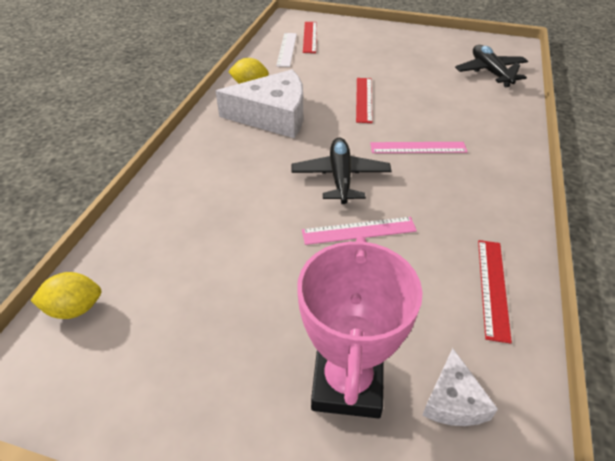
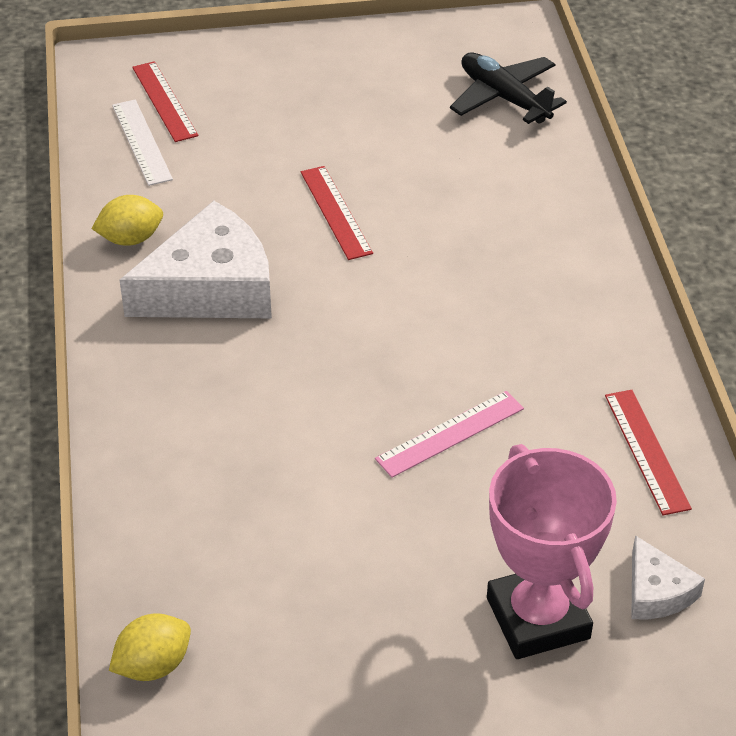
camera: 25 degrees left, 0 degrees up
(340, 177) = (379, 362): black plane -> none
(418, 147) = (462, 277): pink ruler -> none

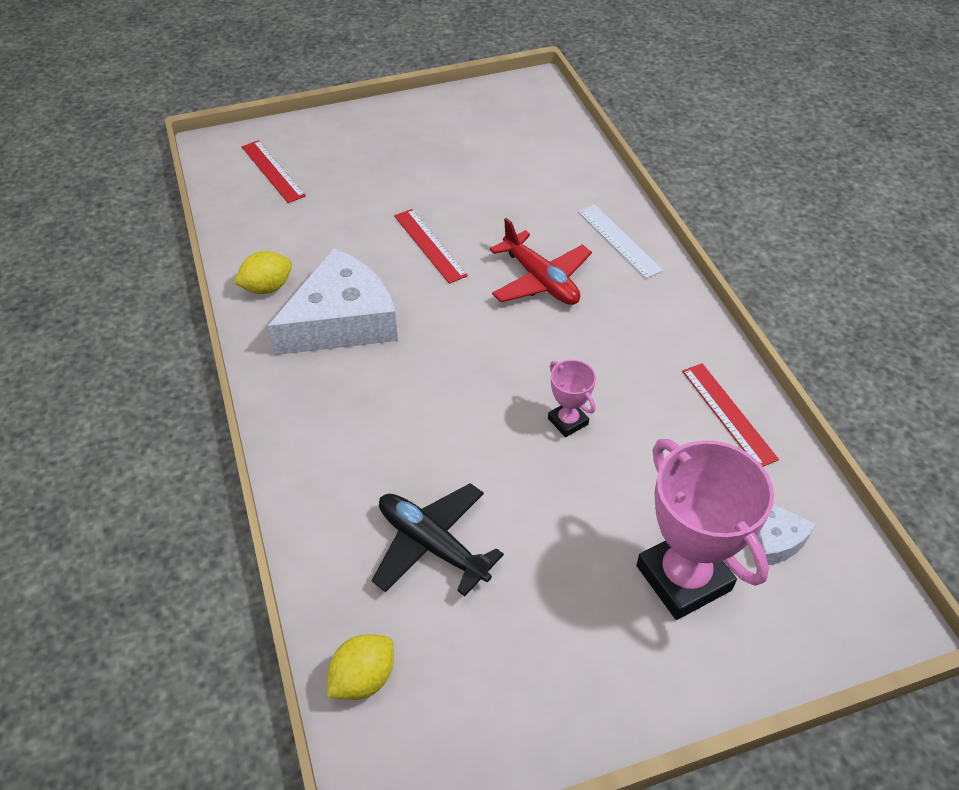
camera: 10 degrees left, 5 degrees up
(142, 142) = (261, 206): white ruler -> white ruler (619, 240)
(450, 434) = (568, 421): pink ruler -> pink trophy
(461, 269) = (540, 280): none -> red plane
(504, 98) = (538, 140): black plane -> black plane (432, 545)

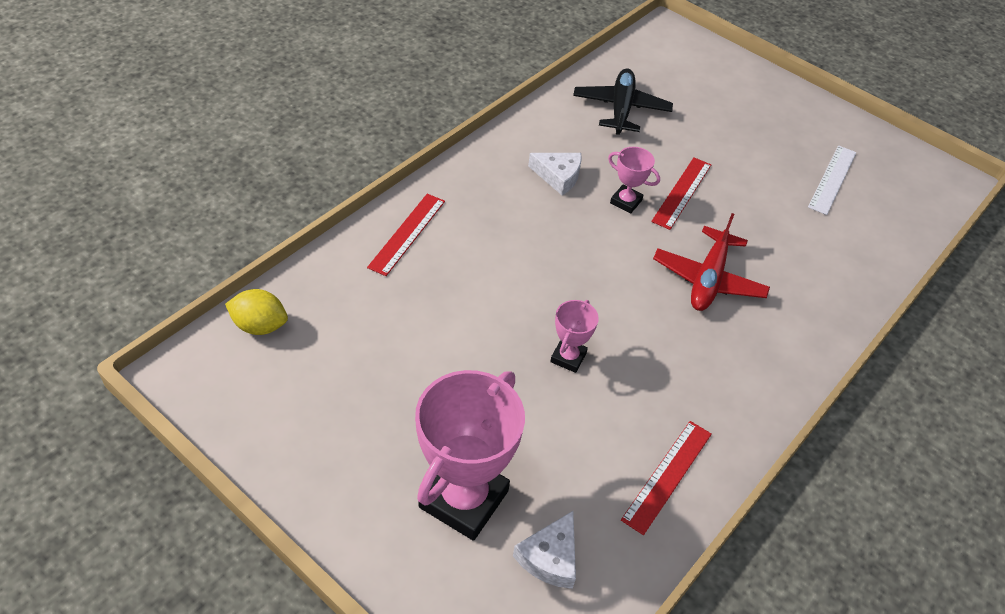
camera: 55 degrees right, 0 degrees up
(267, 287) = (555, 122): yellow lemon -> none
(272, 171) = (673, 70): red ruler -> red ruler (407, 233)
(342, 320) = (558, 176): white cheese -> white cheese, size x0.49
(412, 288) = (626, 202): none -> pink trophy
(432, 545) = (390, 318): black plane -> black plane (621, 109)
(619, 240) = (809, 317): white ruler -> white ruler (832, 179)

